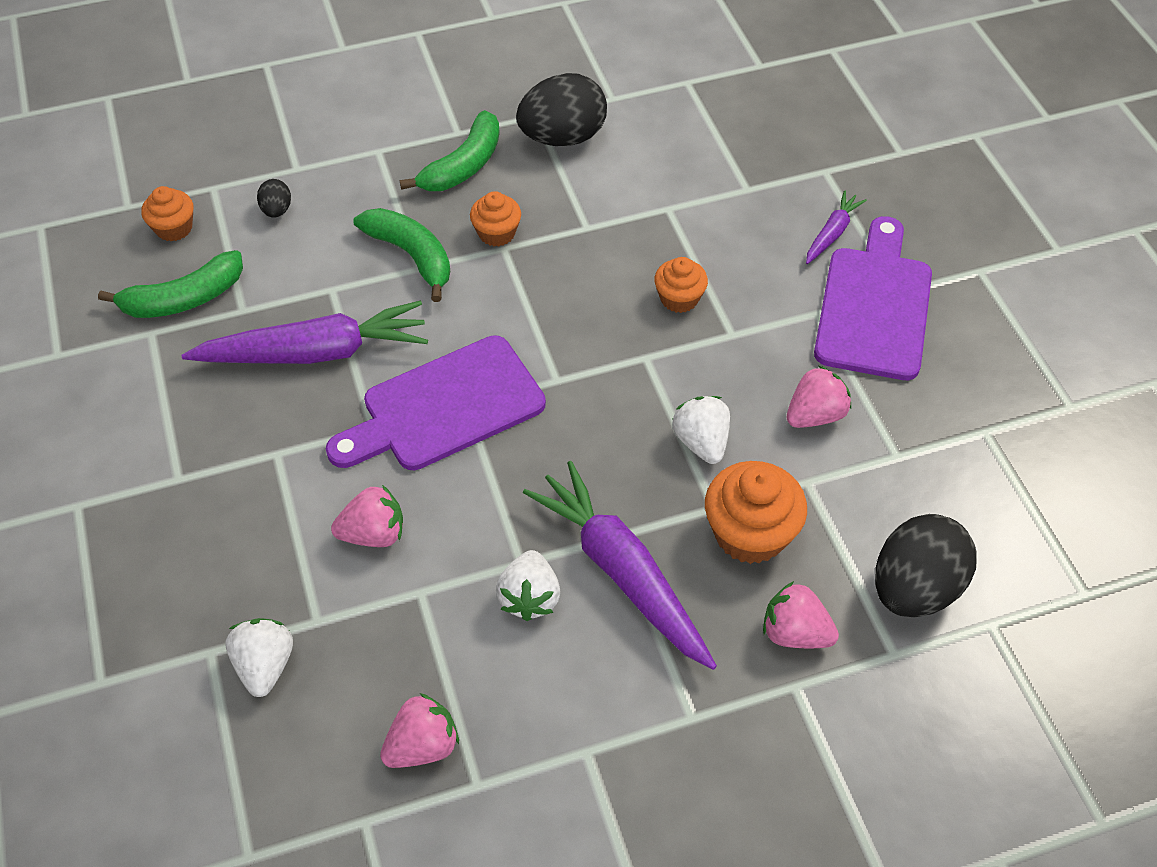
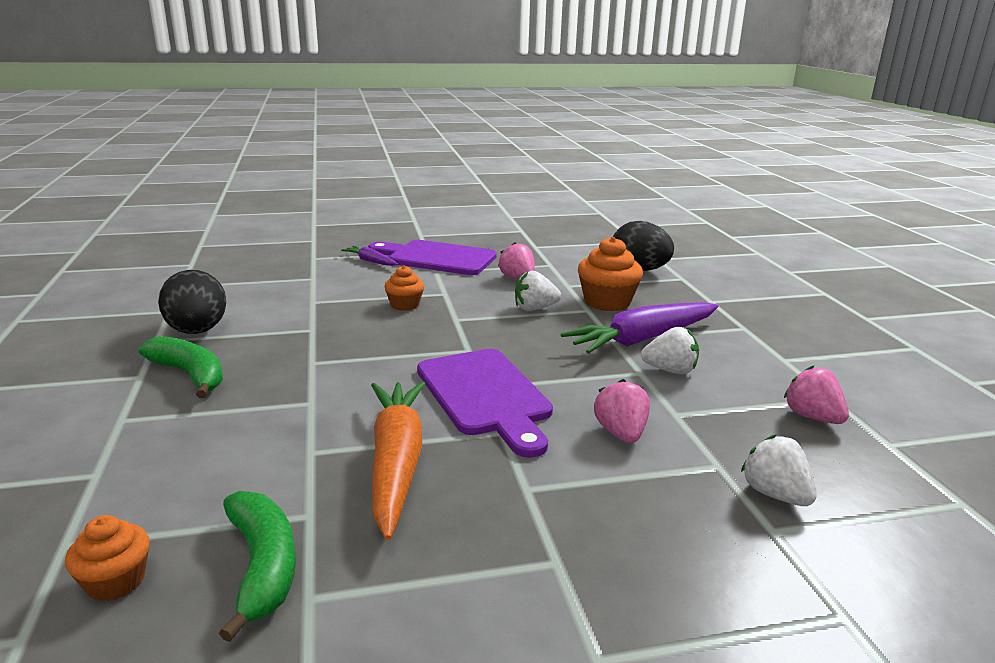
camera: 85 degrees left, 30 degrees down
(265, 665) = (775, 494): white strawberry -> white strawberry turned 60 degrees clockwise
(277, 210) = (157, 489): black egg -> none
(315, 352) = (396, 463): purple carrot -> orange carrot
(411, 256) = (292, 405): green banana -> none
(496, 233) = (292, 364): orange cupcake -> none
(794, 632) = (675, 298): pink strawberry -> none

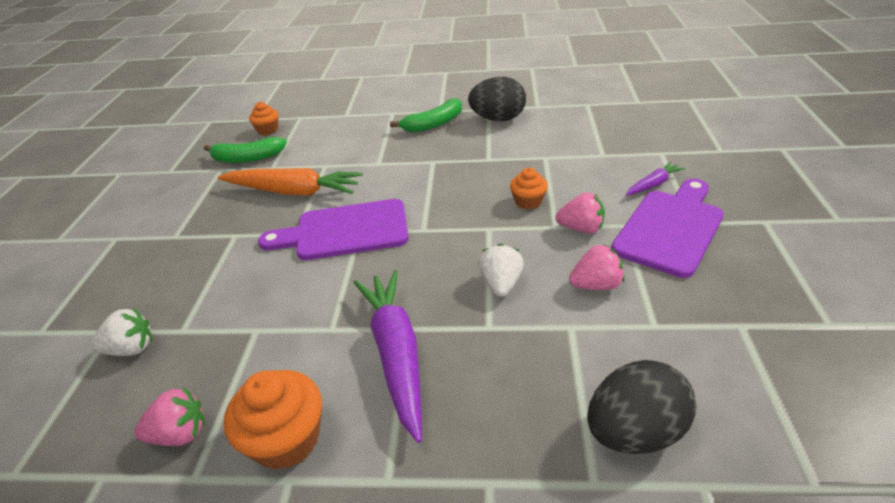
camera: 110 degrees right, 15 degrees up
(607, 302) = (507, 351): orange cupcake -> orange cupcake (286, 439)
(621, 433) = (254, 289): pink strawberry -> pink strawberry (581, 228)
(670, 371) = (322, 353): white strawberry -> none

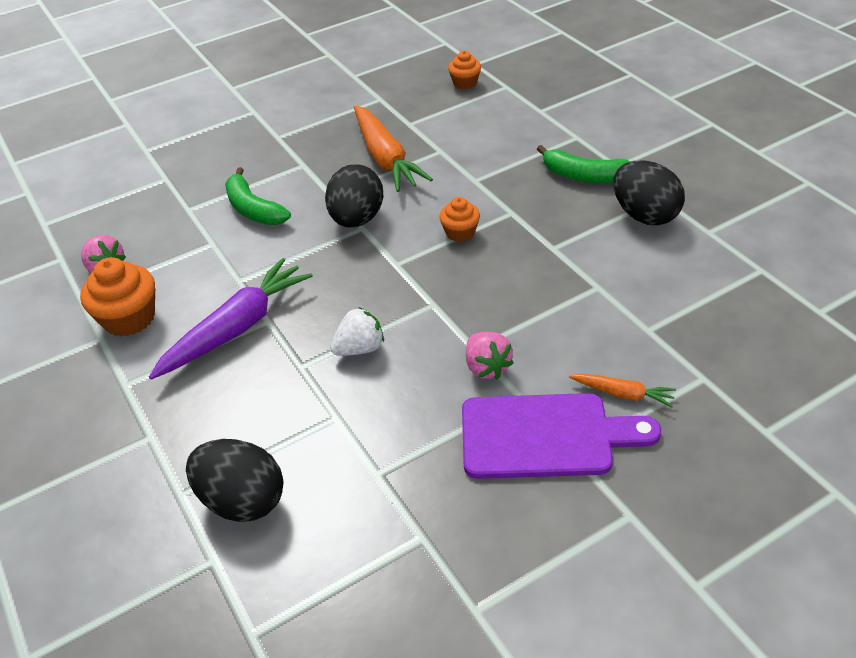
camera: 55 degrees right, 5 degrees up
(131, 349) = (157, 199): white strawberry -> none
(248, 158) = (410, 102): green banana -> green banana (253, 209)
(345, 231) = (357, 219): purple cutting board -> black egg
(528, 202) = (501, 311): orange cupcake -> orange cupcake (460, 233)
(596, 285) = (405, 412): pink strawberry -> none
(653, 184) = (623, 394): purple carrot -> orange carrot

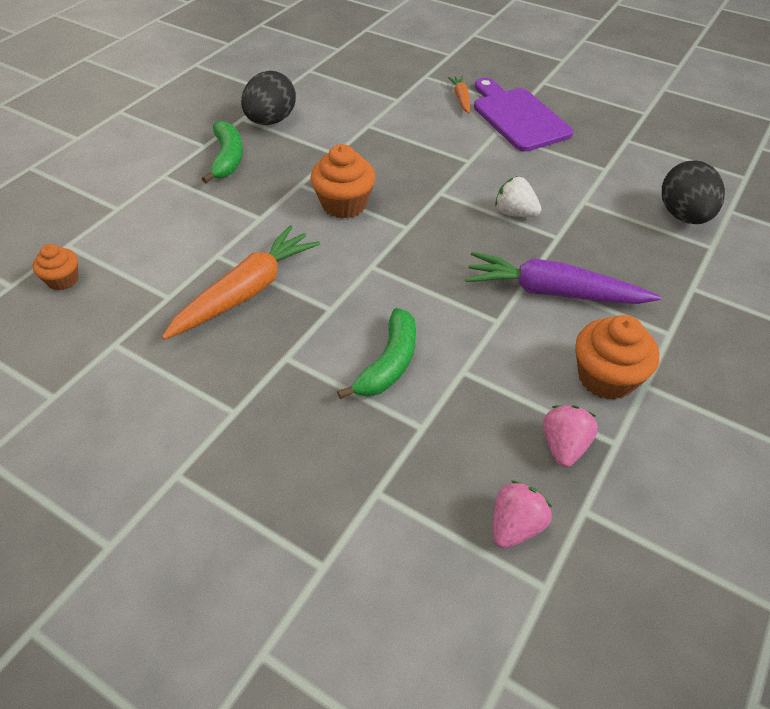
camera: 120 degrees left, 5 degrees up
(357, 219) = (361, 274): black egg -> none
(460, 233) = (344, 204): orange cupcake -> orange cupcake, size x1.67
(486, 367) = (483, 151): pink strawberry -> pink strawberry (515, 526)

